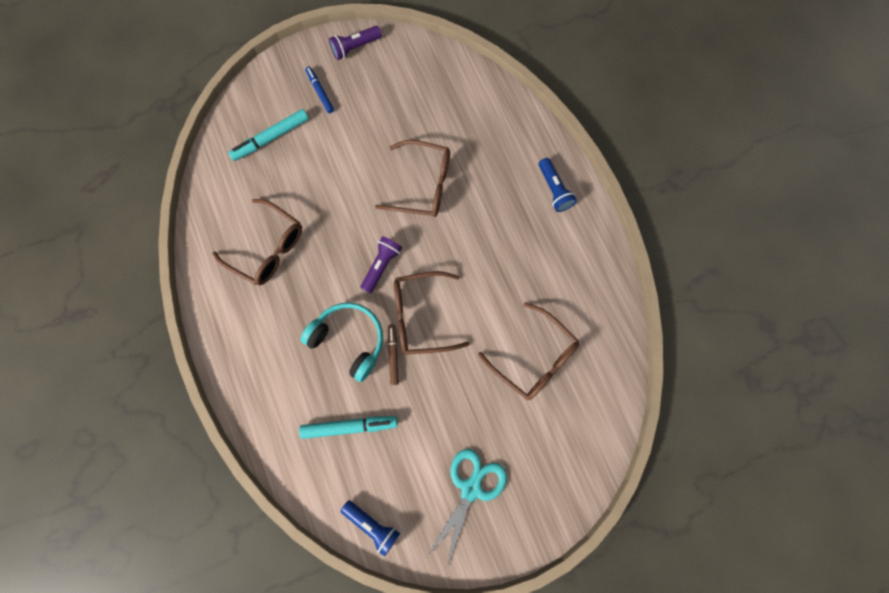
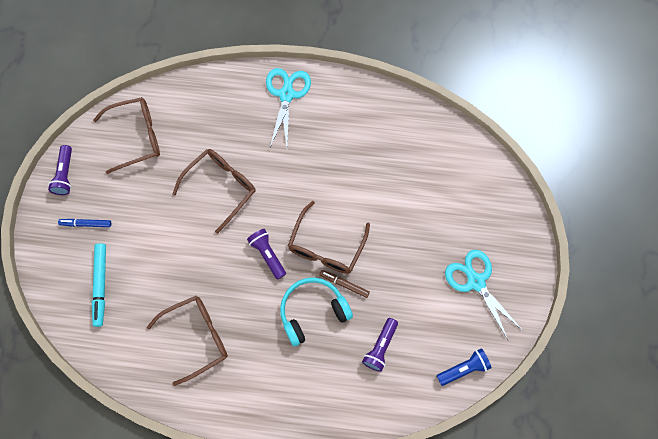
camera: 60 degrees left, 5 degrees down
(349, 426) = (380, 347): turquoise marker -> purple flashlight
(534, 357) = (406, 183): brown glasses -> brown glasses (136, 137)
(554, 189) = (286, 94): blue flashlight -> turquoise scissors

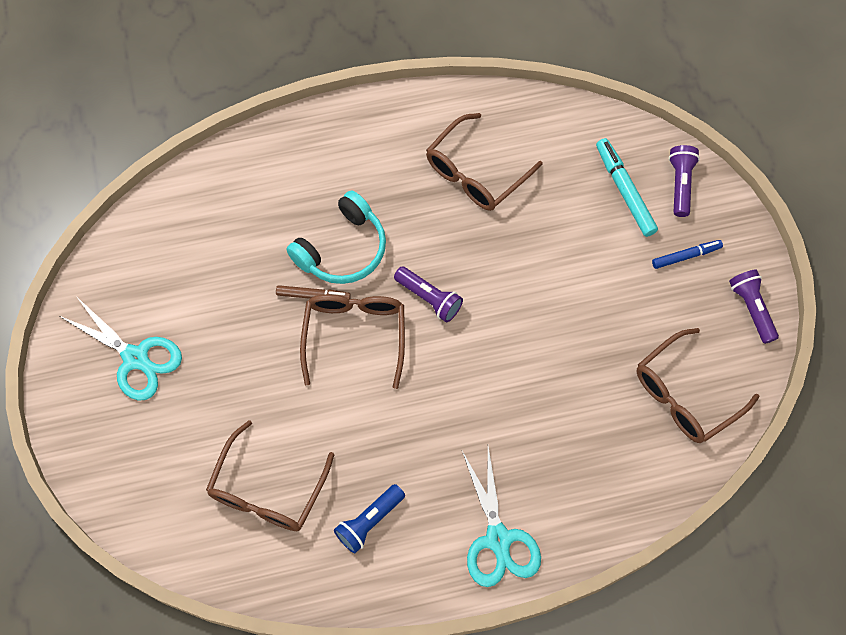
camera: 160 degrees right, 5 degrees down
(221, 187) = (532, 365): brown glasses -> brown glasses (267, 490)
(380, 347) = (241, 236): purple flashlight -> purple flashlight (680, 184)
(464, 368) = (127, 246): blue flashlight -> blue flashlight (369, 521)

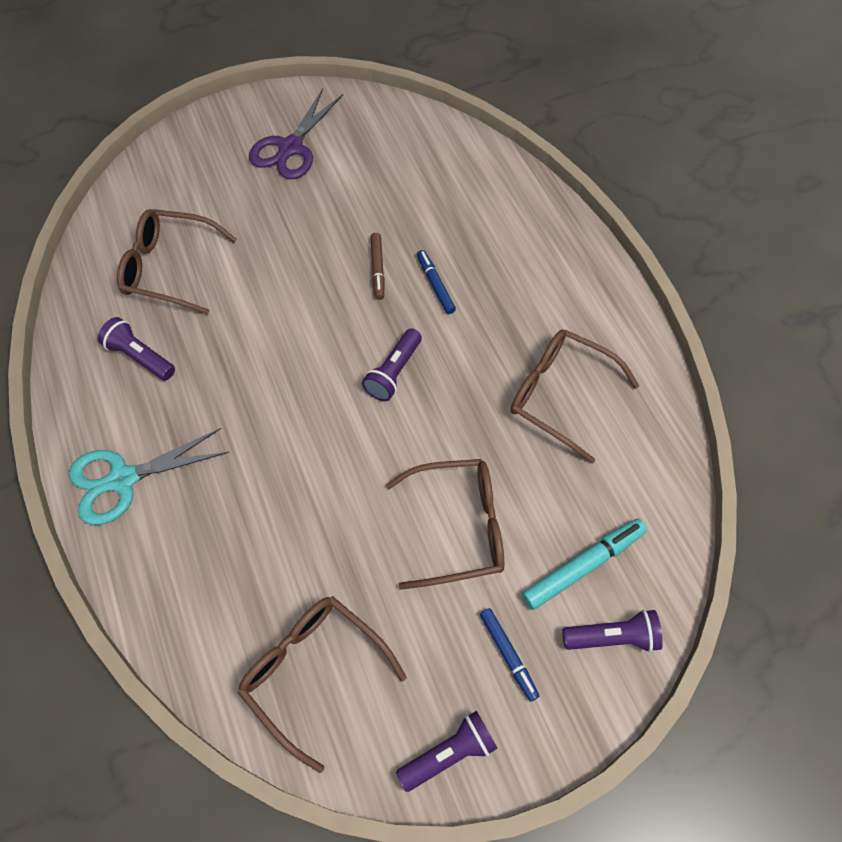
camera: 80 degrees right, 5 degrees down
(136, 358) = (290, 148): turquoise scissors -> purple scissors
(342, 249) = (435, 285): turquoise headphones -> blue marker
(354, 335) = (339, 311): brown glasses -> brown glasses (458, 527)
(369, 521) = (140, 357): blue flashlight -> purple flashlight

